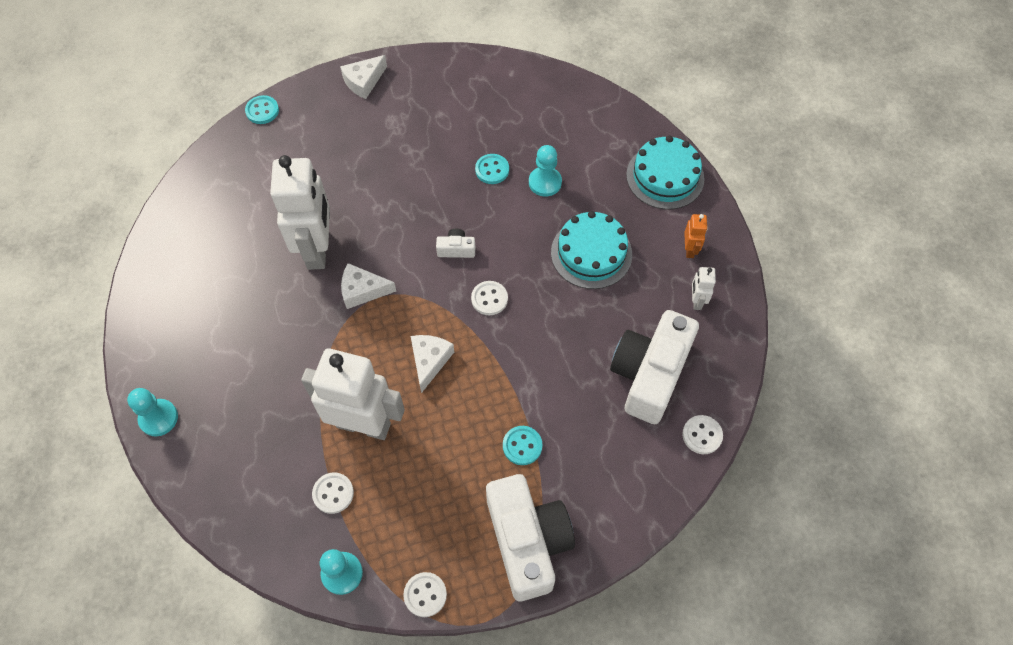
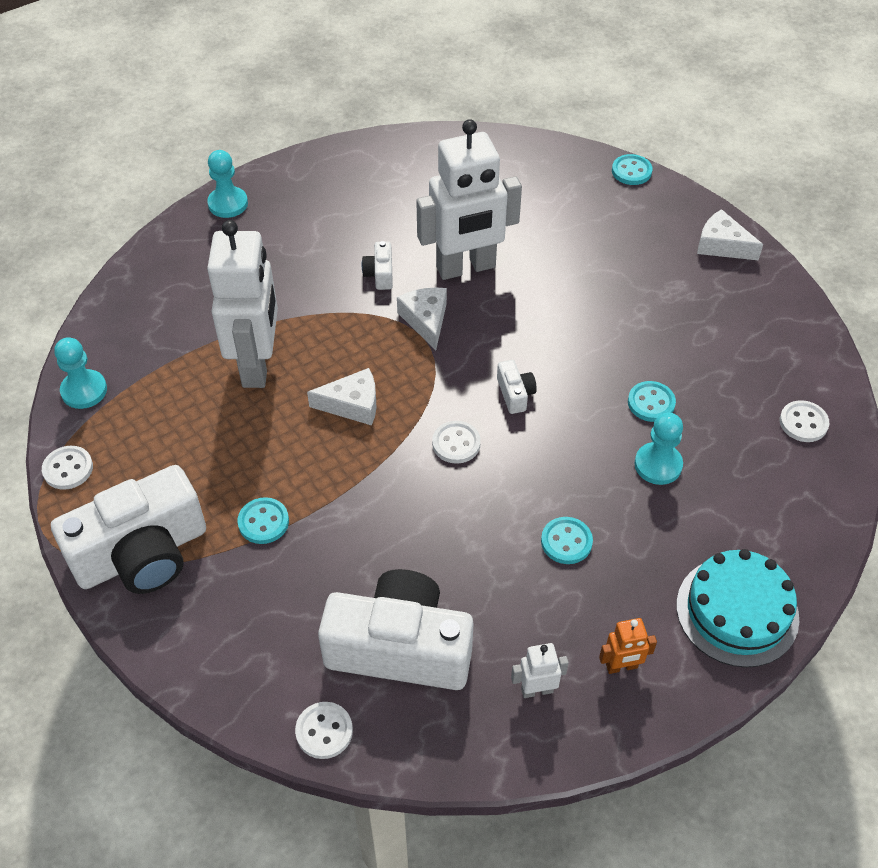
camera: 75 degrees right, 10 degrees down
(299, 312) = (380, 274): none -> white camera
(333, 493) = (171, 360): white button -> white button (803, 423)
(591, 253) = (566, 542): turquoise cake -> turquoise button

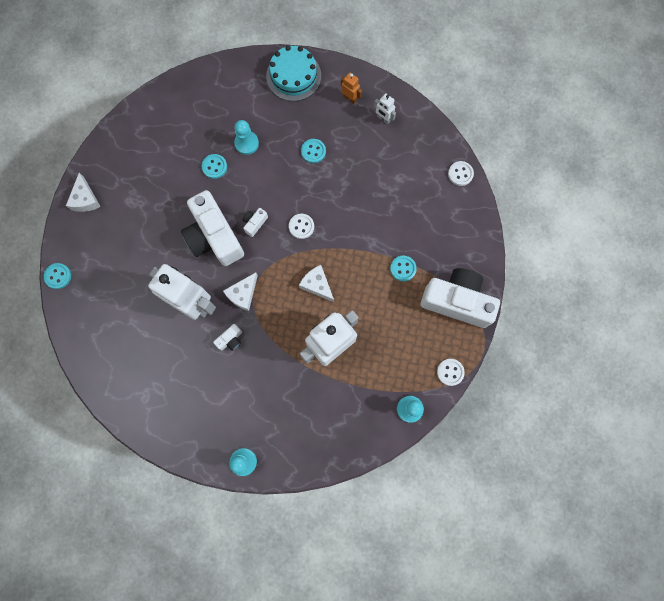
camera: 130 degrees left, 25 degrees up
(400, 648) = (408, 175): white camera -> white camera (214, 237)
(803, 423) = (177, 104): white button -> none

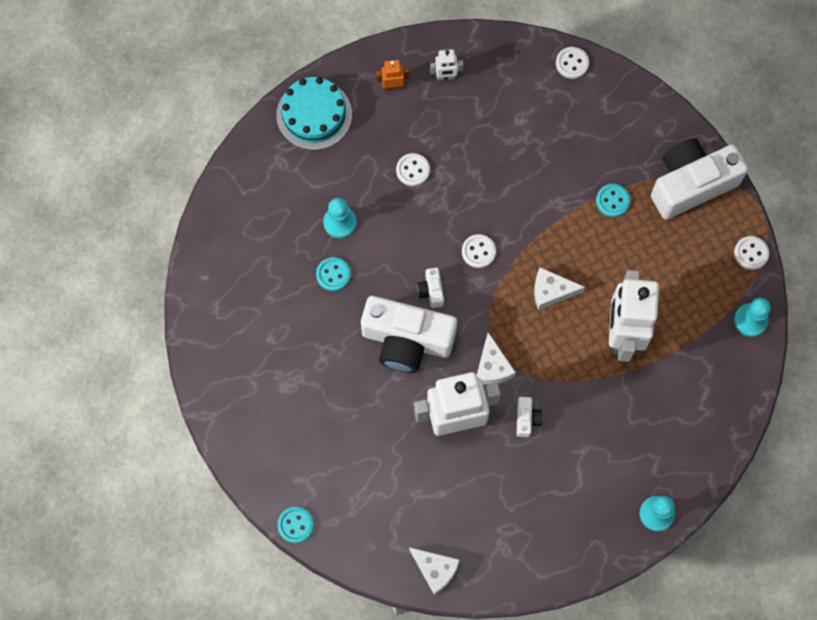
camera: 45 degrees left, 5 degrees down
(85, 199) = (239, 427): white cheese -> white cheese (435, 570)
(313, 151) = (413, 170): turquoise button -> white button

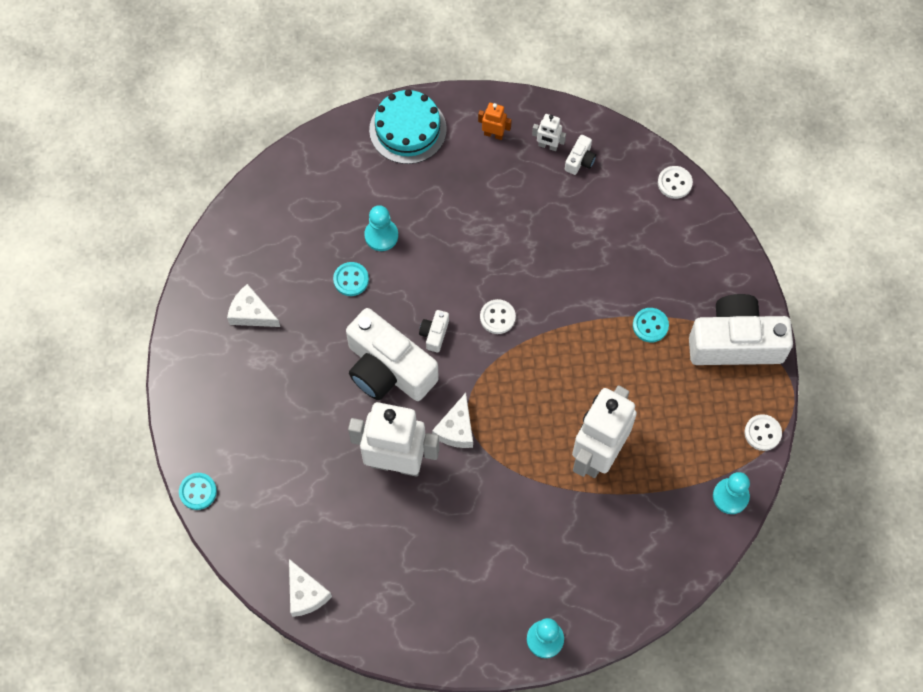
camera: 25 degrees right, 5 degrees down
(413, 170) = (473, 217): white button -> none
(526, 419) = (464, 492): white camera -> white camera (580, 160)
(551, 291) = (548, 384): white cheese -> white cheese (251, 313)

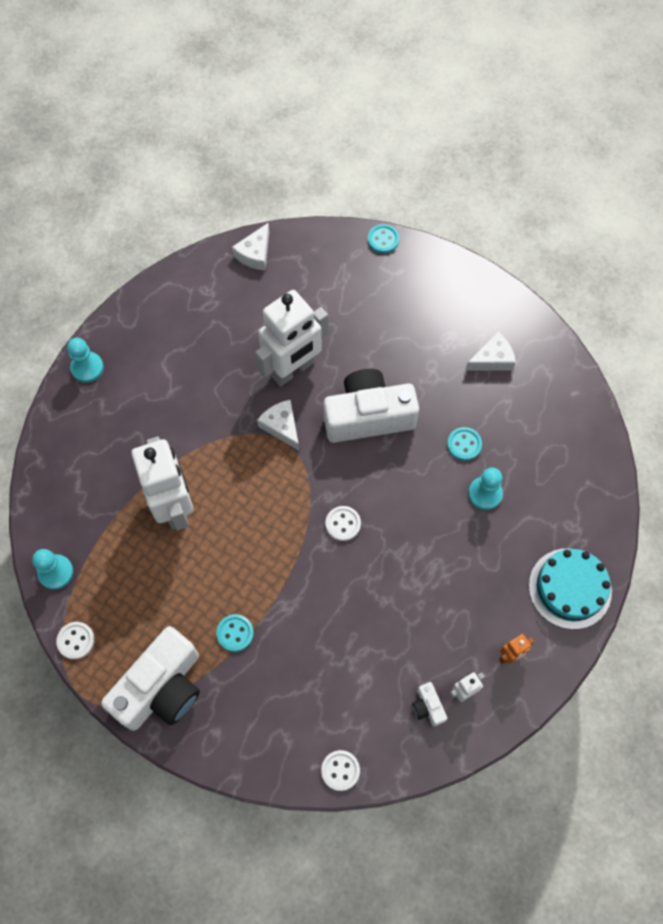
camera: 130 degrees right, 0 degrees up
(305, 593) = (255, 253): white cheese -> white cheese turned 75 degrees counterclockwise
(434, 334) = (368, 468): white camera -> none

